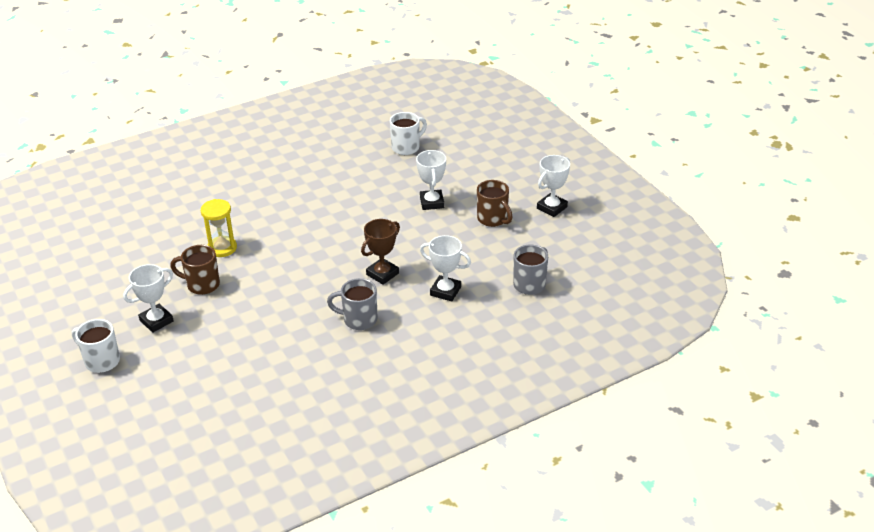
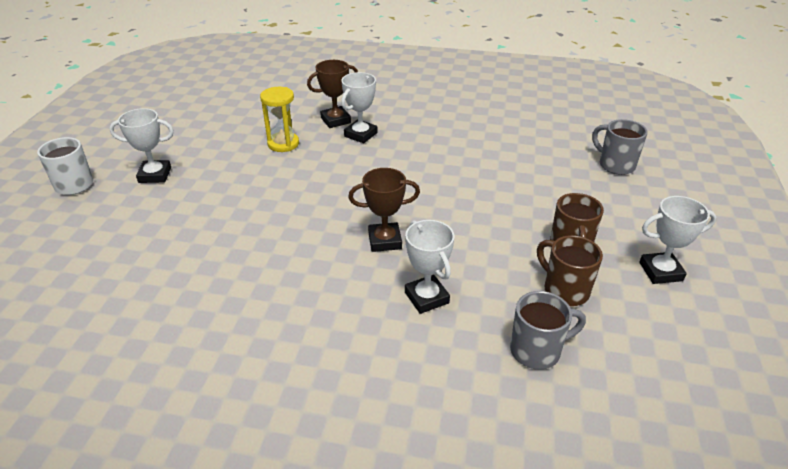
camera: 40 degrees right, 0 degrees up
(202, 285) = (227, 165): brown mug -> brown mug (564, 290)
(237, 210) = (335, 120): none -> brown trophy
(358, 320) = (303, 274): grey mug -> grey mug (615, 165)
(406, 147) = (551, 135): white mug -> none
(432, 202) = (519, 197): white trophy -> white trophy (360, 134)

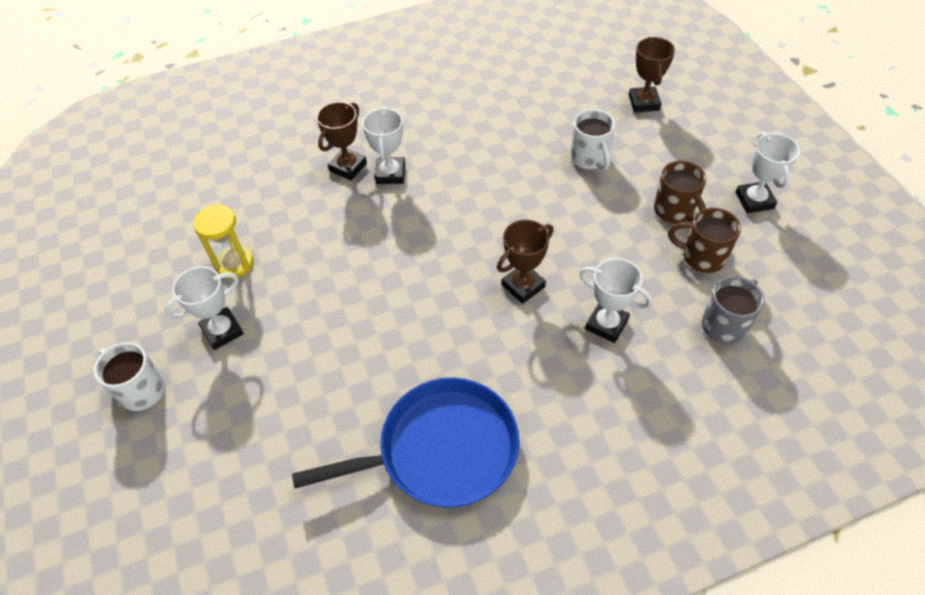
camera: 30 degrees left, 15 degrees up
(207, 314) = (441, 450): none -> blue pan
(283, 144) = (322, 223): yellow hourglass -> yellow hourglass (234, 264)
(528, 183) = (590, 159): none -> white mug
(615, 165) = (644, 103): grey mug -> brown trophy
(660, 271) = (754, 200): white trophy -> white trophy turned 60 degrees counterclockwise

